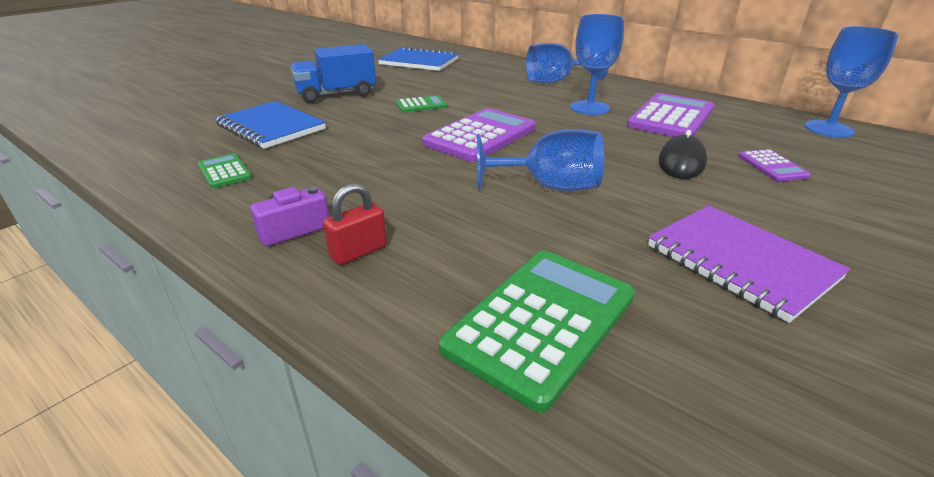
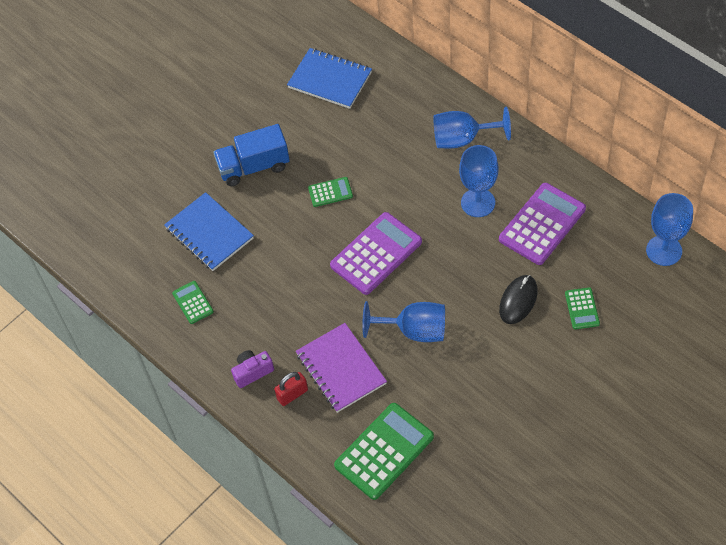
camera: 10 degrees right, 25 degrees up
(740, 262) = (503, 412): purple notebook -> purple notebook (341, 369)
(772, 166) = (582, 308): purple calculator -> green calculator

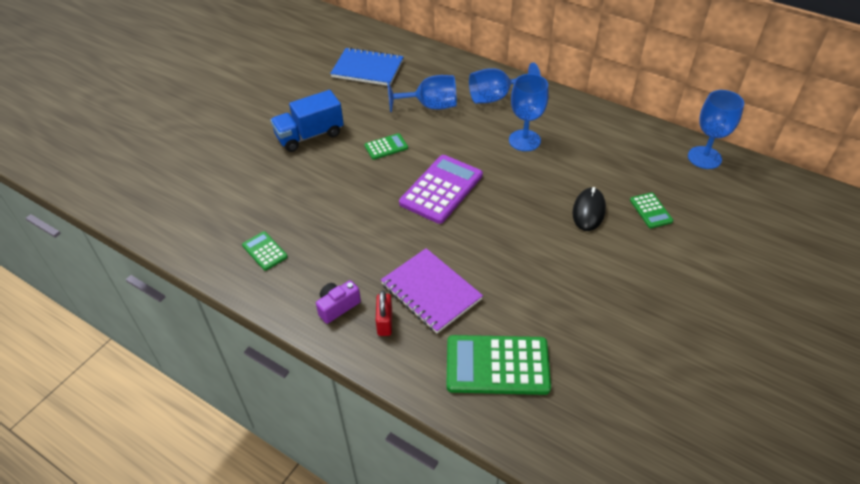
camera: 15 degrees left, 10 degrees down
(209, 233) = (274, 191): blue notebook -> none
(292, 394) = (385, 322): red padlock -> red padlock turned 45 degrees counterclockwise
(384, 451) = (497, 365): green calculator -> green calculator turned 120 degrees counterclockwise
(414, 331) = (496, 248): blue goblet -> blue goblet (430, 106)
(542, 224) = (588, 150): purple calculator -> none

